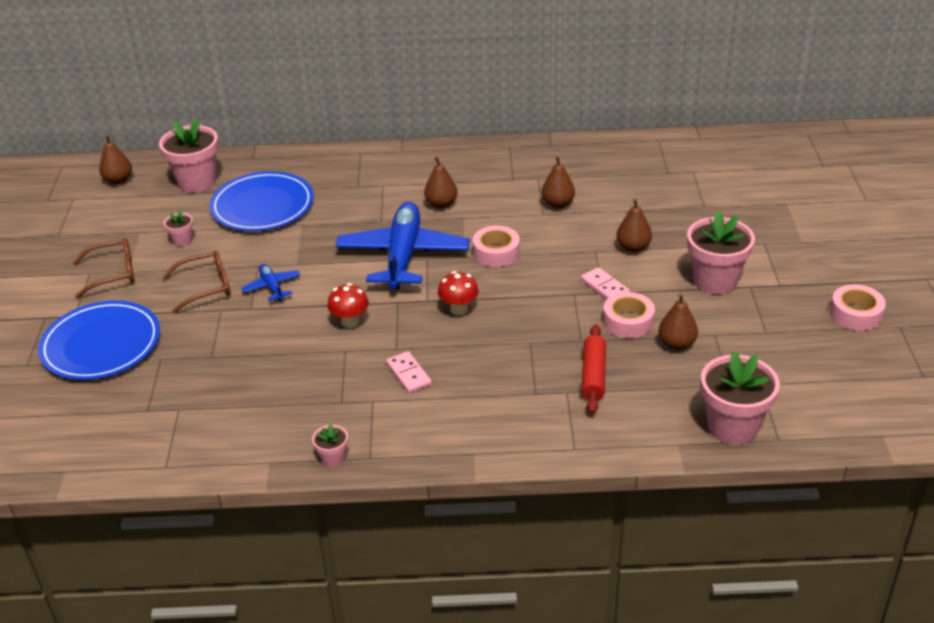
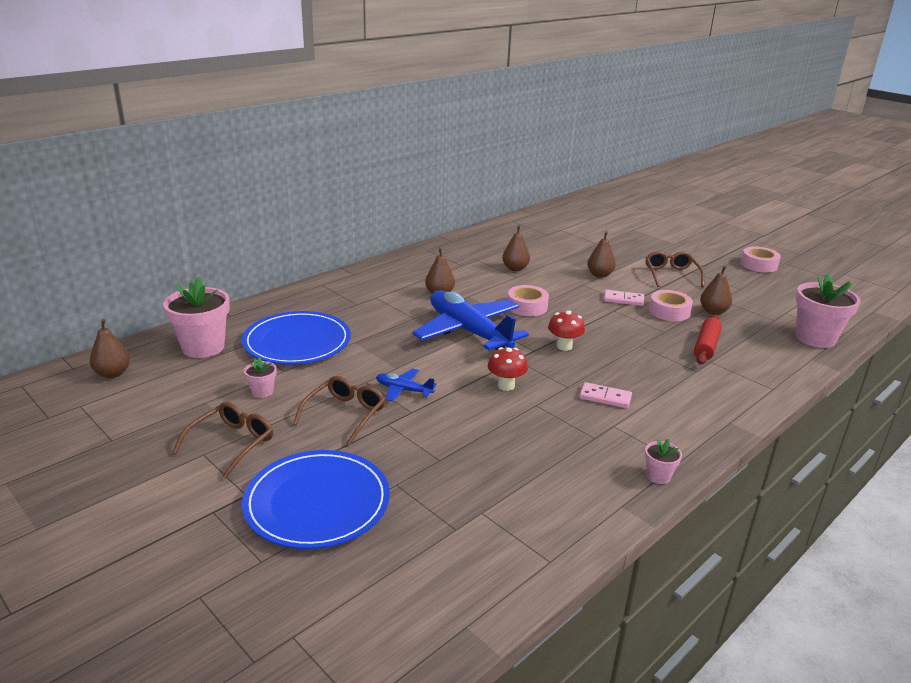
camera: 45 degrees left, 10 degrees down
(593, 375) = (706, 346): red rolling pin -> red rolling pin turned 60 degrees clockwise
(715, 281) = (671, 275): pink flower pot -> brown glasses

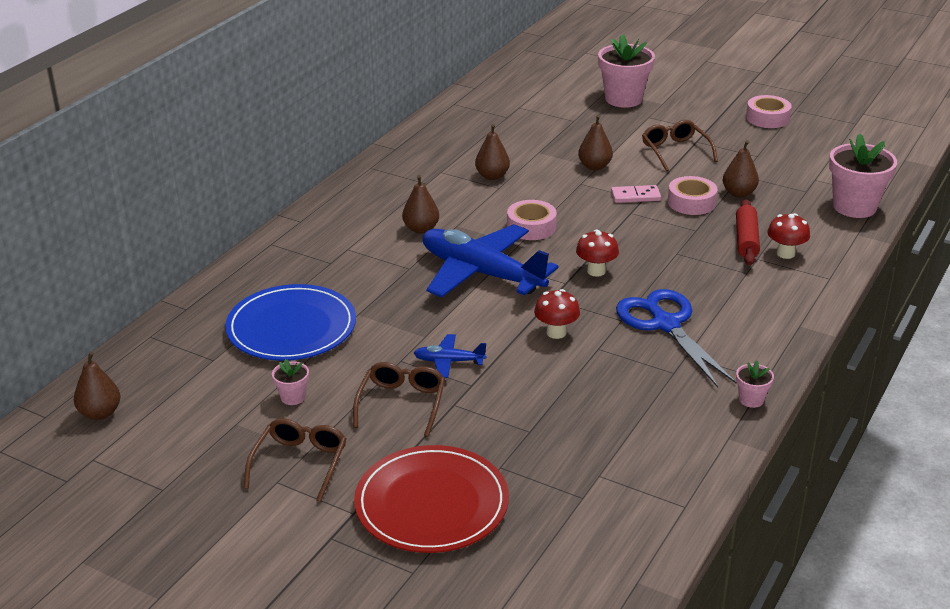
camera: 15 degrees left, 5 degrees up
(203, 347) = (184, 357): pink flower pot -> pink flower pot (623, 99)
(317, 502) = (431, 504): blue plate -> red plate
(605, 397) = (665, 324): pink domino -> blue scissors
(738, 362) = (785, 253): none -> red mushroom

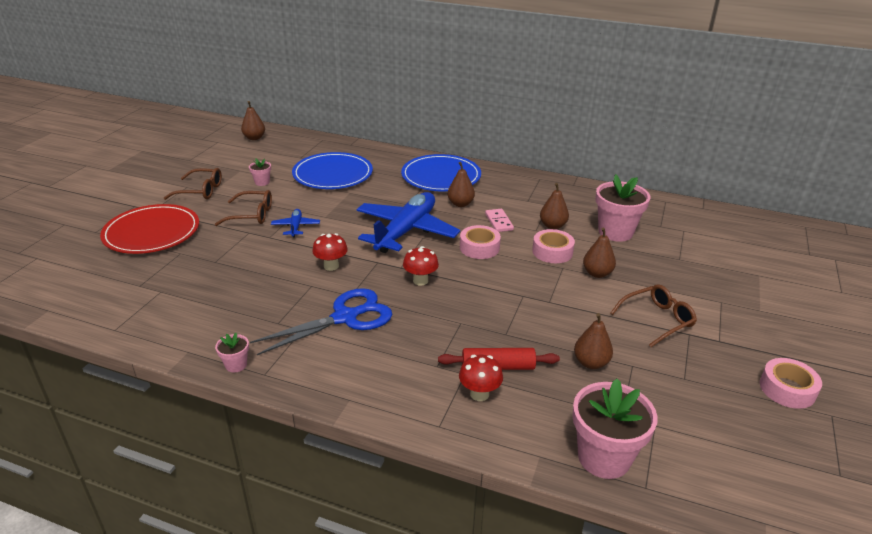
camera: 80 degrees right, 0 degrees up
(336, 236) = (441, 176): none -> blue plate
(623, 99) = (748, 285): pink flower pot -> pink flower pot (615, 232)
(635, 196) = (553, 297): pink domino -> pink domino (499, 222)
(691, 202) = (557, 331): pink tape -> pink tape (552, 252)

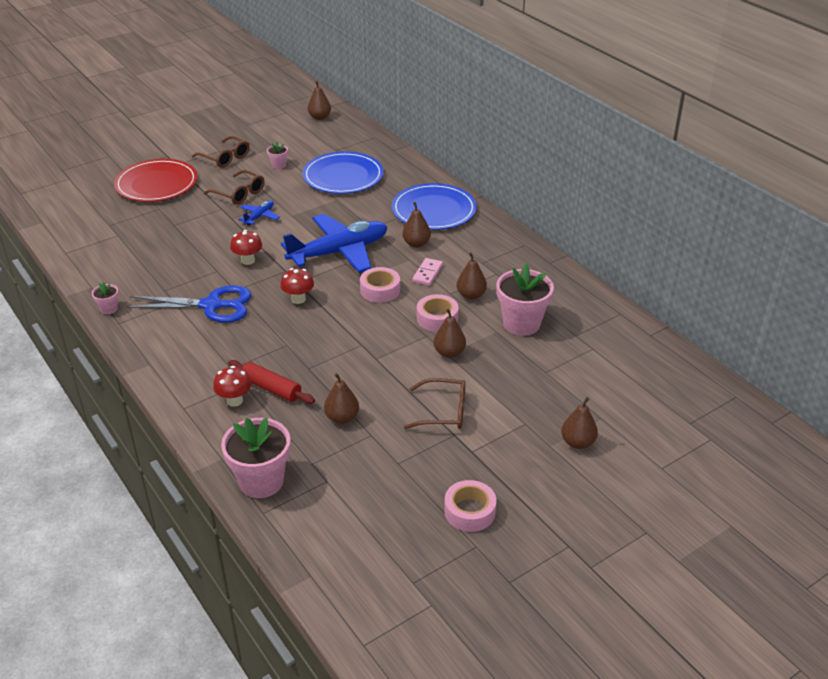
camera: 35 degrees right, 5 degrees up
(772, 299) = (577, 442): none -> brown pear

